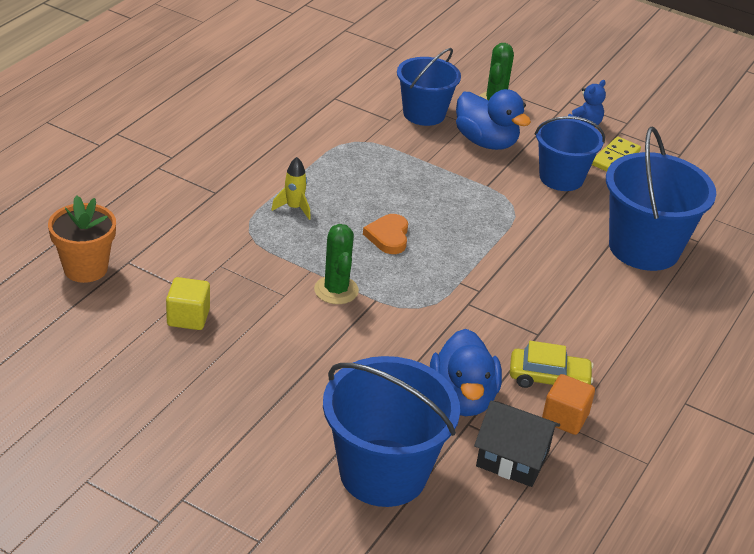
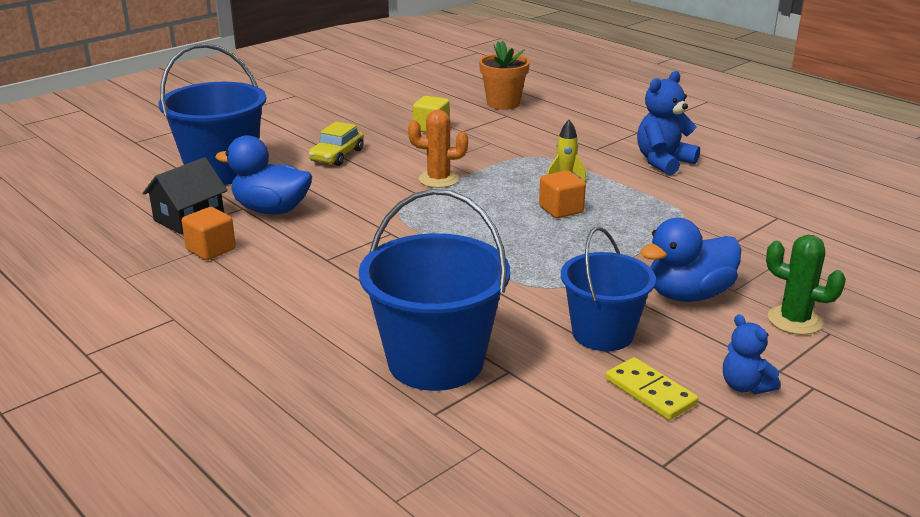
camera: 110 degrees right, 10 degrees down
(237, 151) = (663, 162): none -> blue teddy bear
(336, 290) = (438, 179): green cactus -> orange cactus
(371, 206) = (561, 210): none -> orange cube
(388, 236) = (509, 211): orange heart -> none
(424, 114) = (751, 264): blue bucket -> none
(549, 378) = (264, 252): yellow car -> yellow car (337, 155)

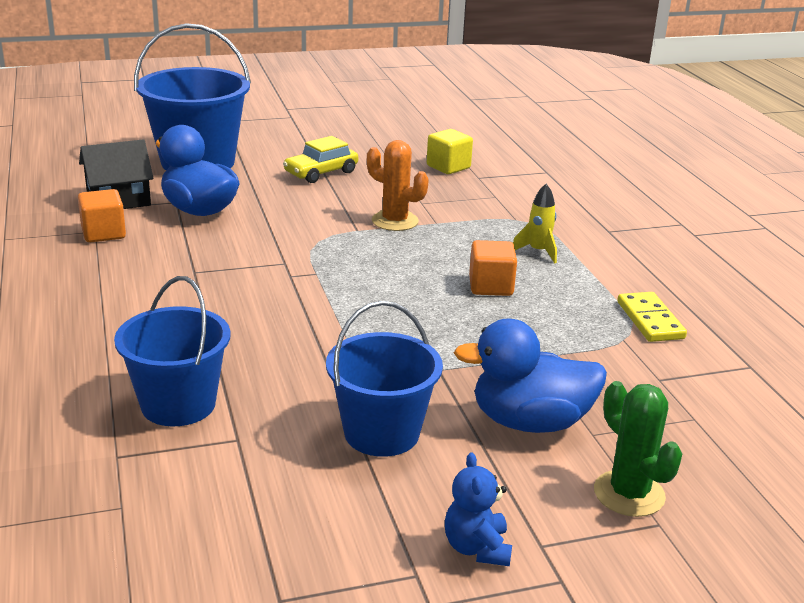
camera: 25 degrees right, 0 degrees up
(435, 361) = (178, 404): blue bucket -> blue bucket, size x0.66
(503, 103) = (557, 158): orange flower pot -> none
(650, 392) = (360, 514): yellow domino -> yellow domino (650, 320)
(663, 162) = (674, 265): blue teddy bear -> none

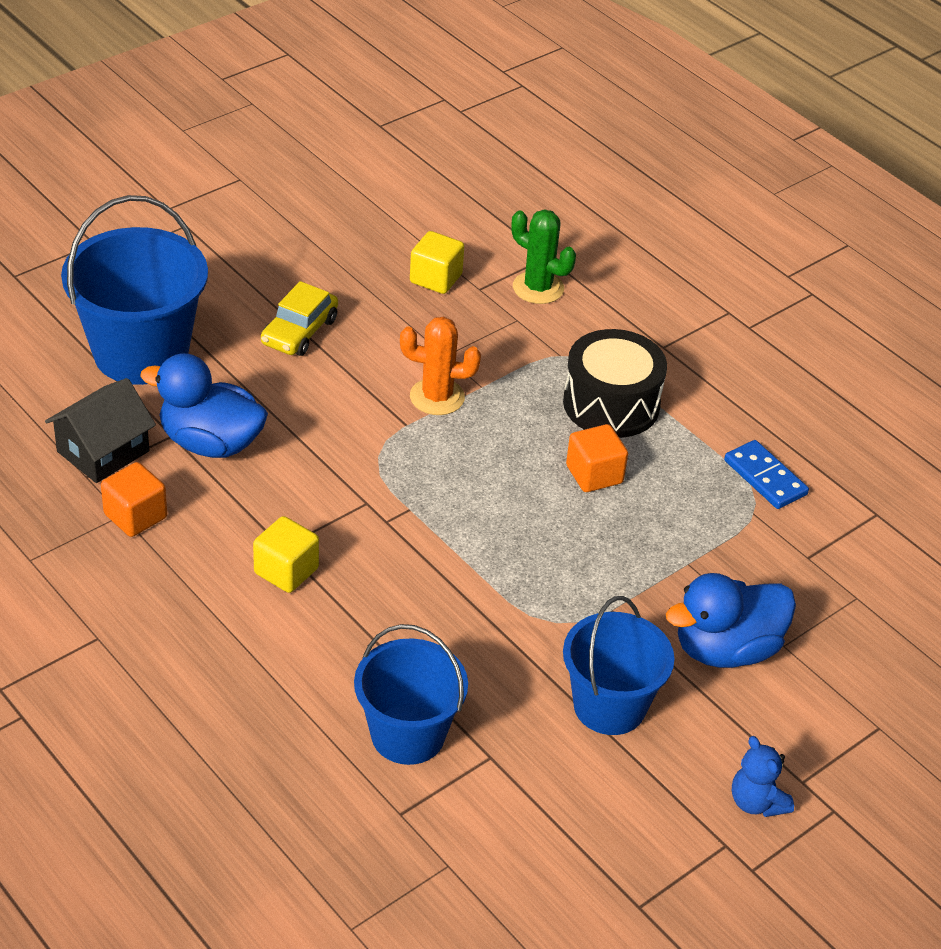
camera: 25 degrees left, 15 degrees up
(182, 284) = (286, 571): none -> yellow cube
(538, 252) = (611, 404): yellow rocket -> black drum
(629, 494) = (843, 704): green cactus -> green cactus (538, 288)
(650, 320) = (765, 477): yellow domino -> blue domino

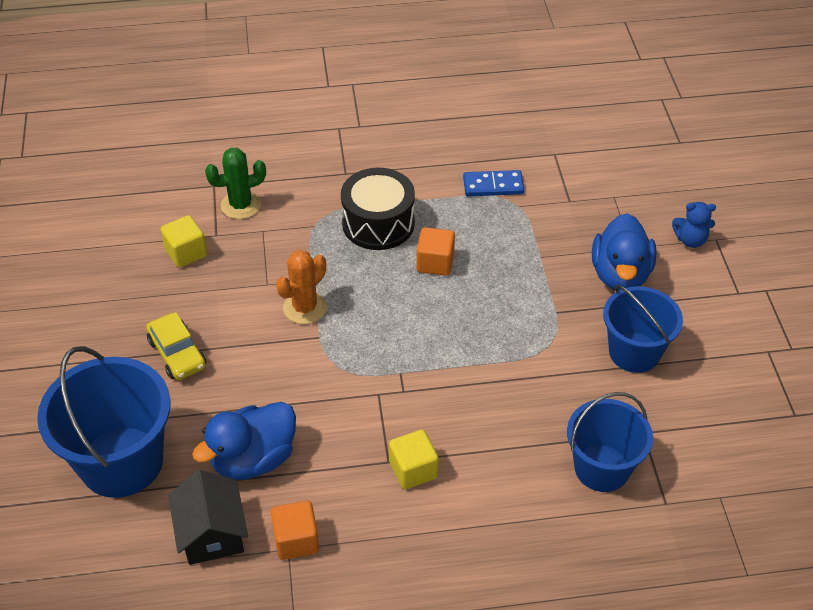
camera: 55 degrees left, 5 degrees up
(756, 802) = (744, 321): blue teddy bear -> blue teddy bear (690, 240)

